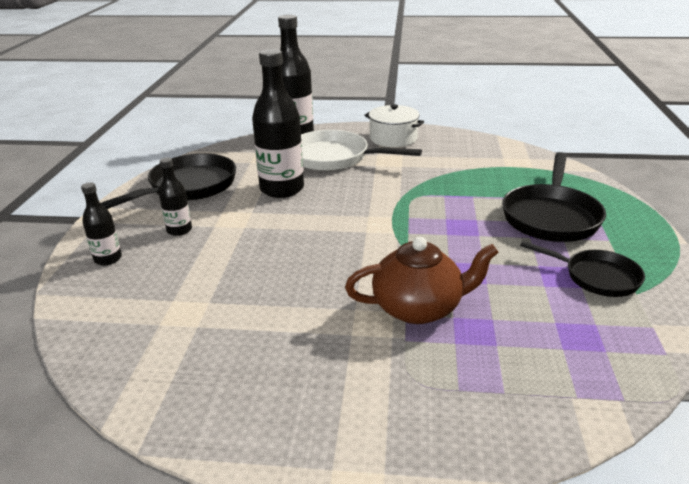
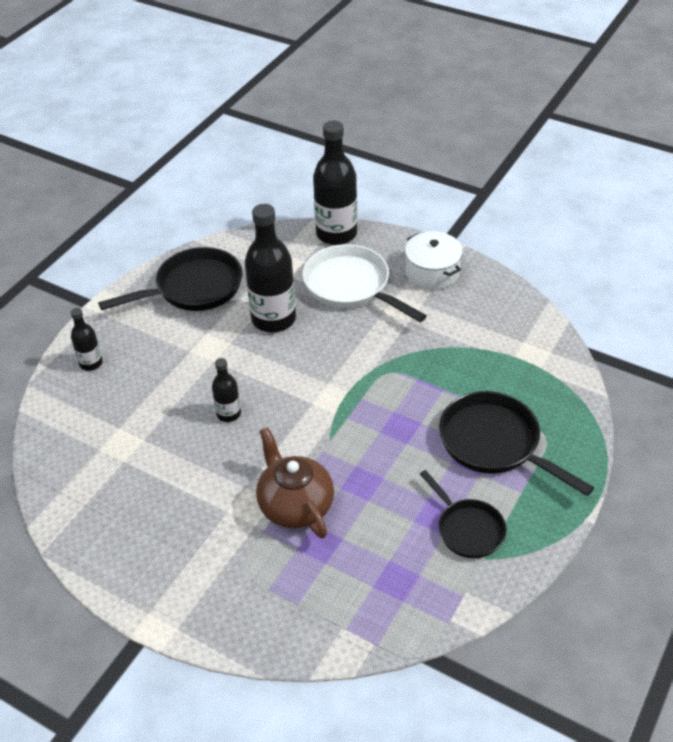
camera: 25 degrees right, 15 degrees up
(179, 230) = (159, 346): black bottle -> black bottle (228, 414)
(419, 308) = (295, 505): brown teapot -> brown teapot turned 135 degrees counterclockwise
(551, 217) = (494, 443): black pan -> black pan turned 90 degrees clockwise

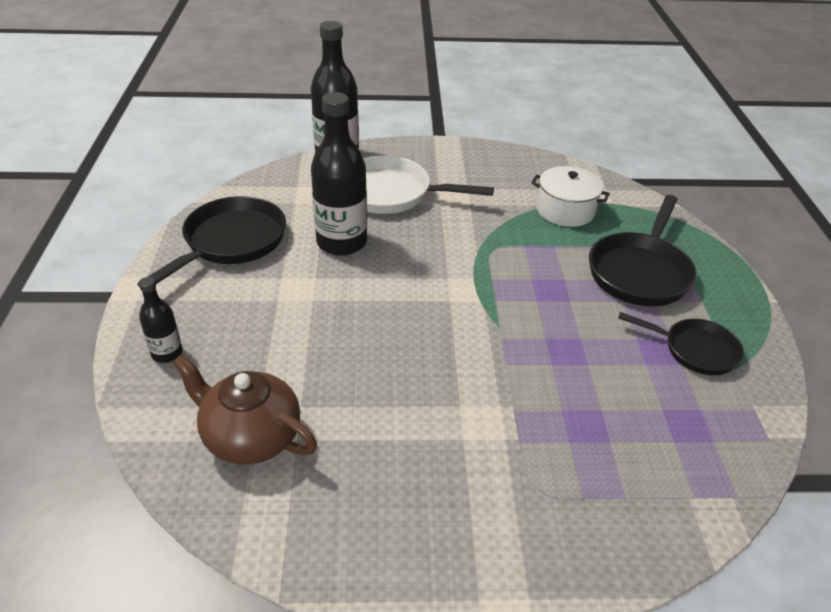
camera: 35 degrees left, 5 degrees down
(228, 414) = (375, 342): black bottle -> none
(295, 505) = (525, 400): brown teapot -> brown teapot (250, 436)
(432, 272) = (452, 162): white pot -> white pot (565, 210)
(494, 443) = (640, 272): black pan -> black pan turned 75 degrees counterclockwise

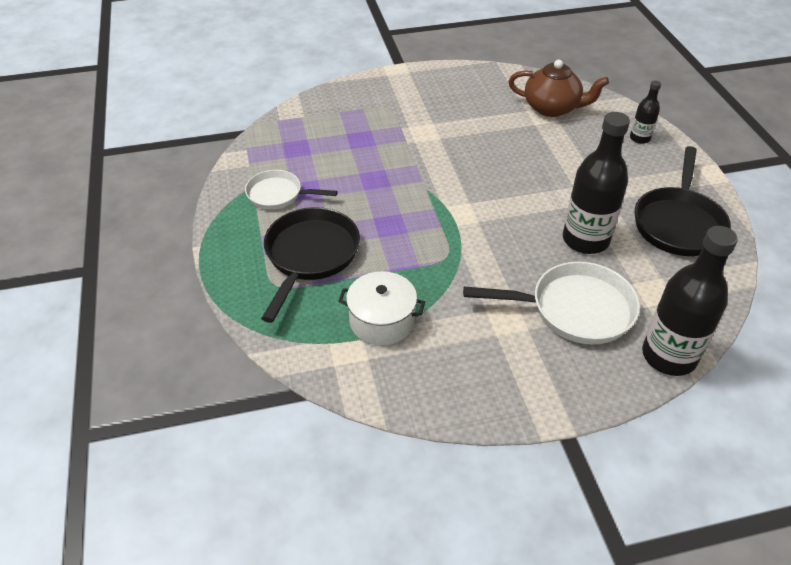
camera: 170 degrees right, 5 degrees up
(695, 350) = (278, 194): black pan -> white pan

